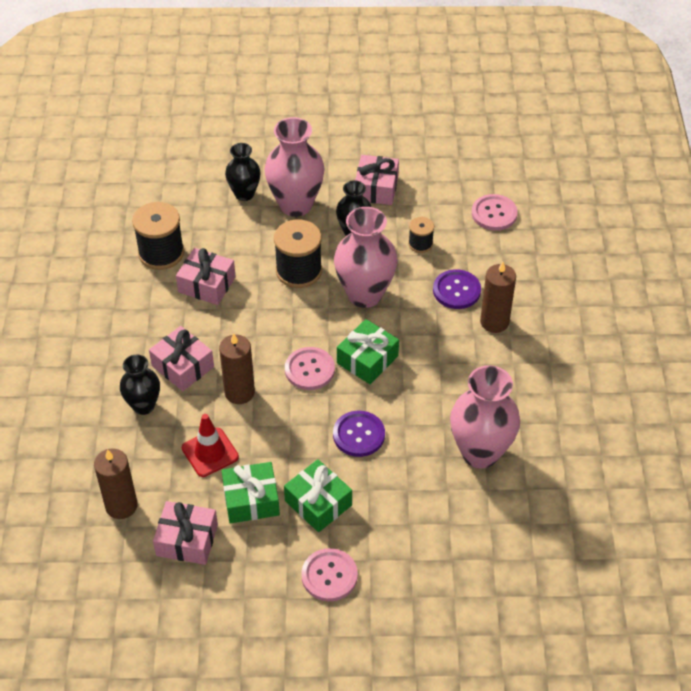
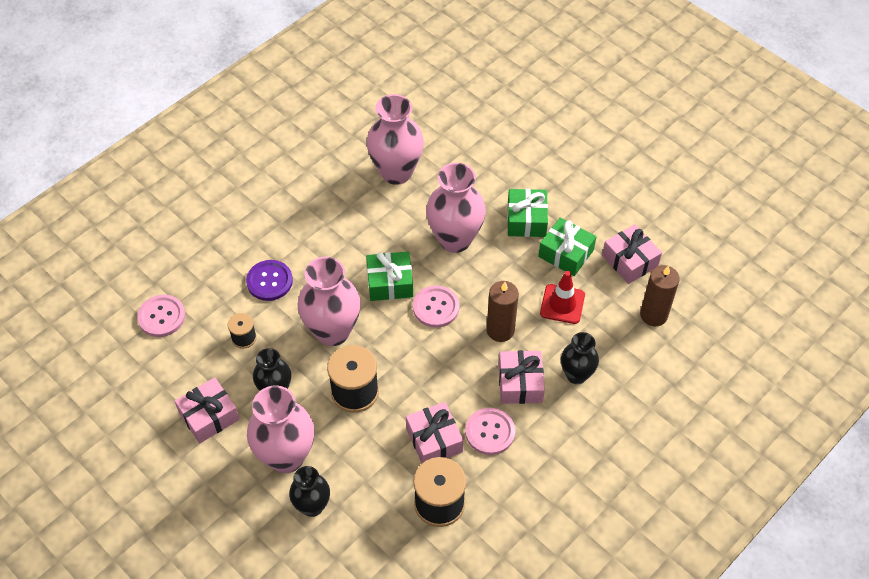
camera: 135 degrees left, 5 degrees up
(329, 576) = (563, 177): pink button -> pink button (490, 432)
(359, 435) = (455, 239): purple button -> pink vase
(494, 322) = (277, 239): brown candle -> none

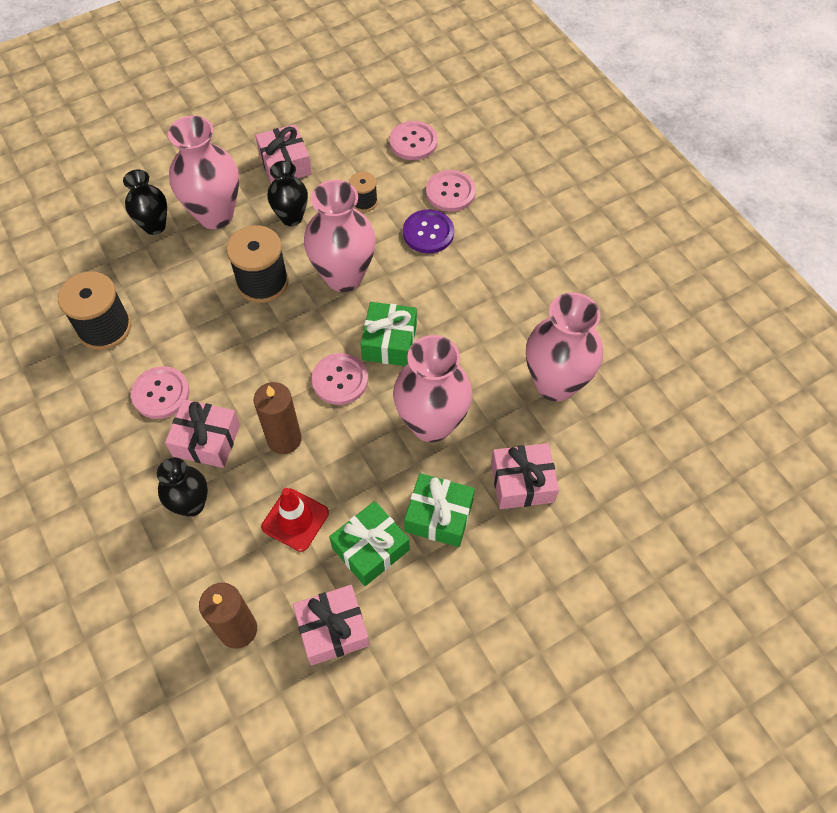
camera: 105 degrees right, 5 degrees up
(219, 275) = (450, 192): none -> pink button
(434, 440) = (176, 339): pink gift -> pink gift (522, 482)

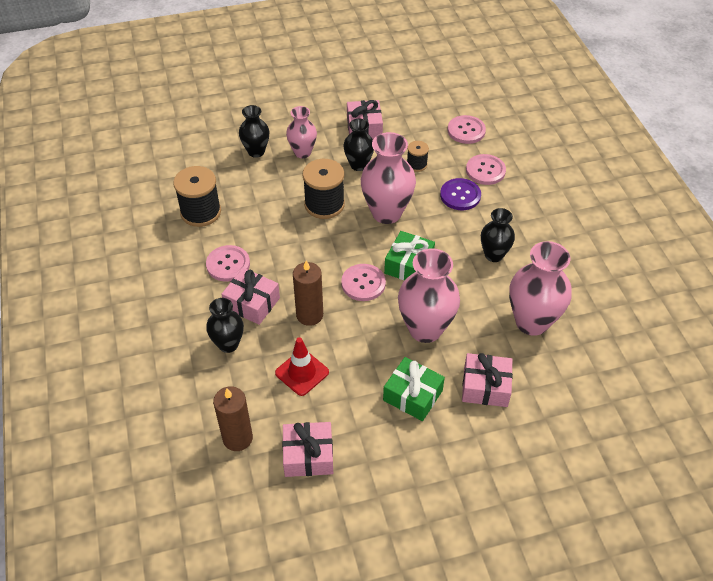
camera: 15 degrees right, 10 degrees down
(215, 215) = (302, 152): pink vase -> pink vase, size x0.60
(370, 549) = (353, 406): green gift -> none
(489, 304) = (494, 255): none -> black vase

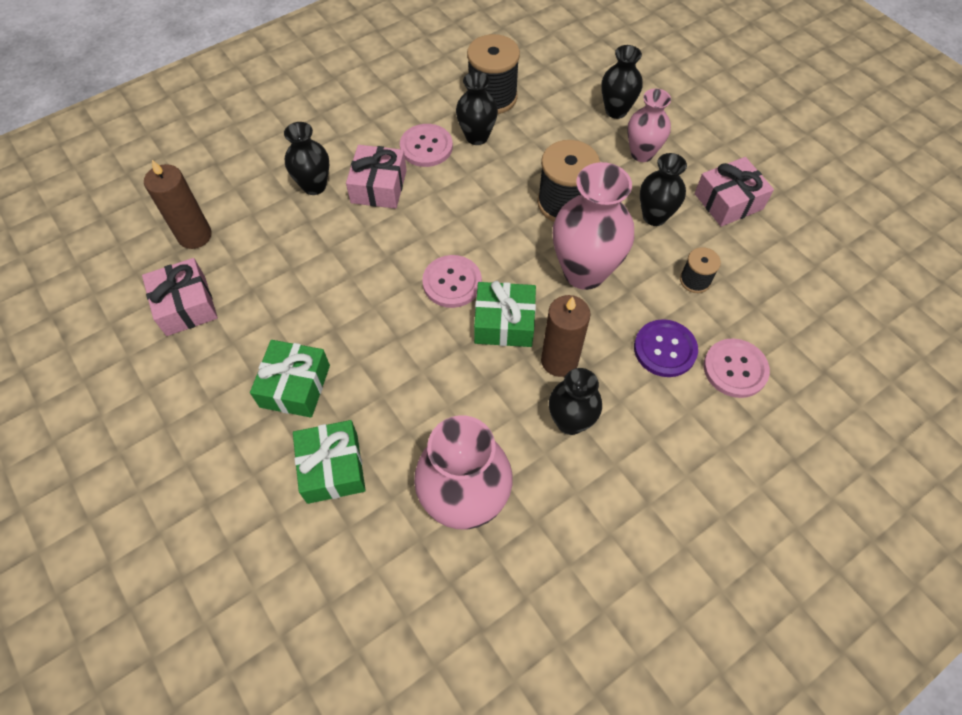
camera: 70 degrees right, 10 degrees up
(235, 232) = (477, 137): none -> black vase
(302, 372) = (296, 264): red traffic cone -> none
(309, 315) = (381, 244): brown candle -> brown candle (559, 361)
(425, 329) = (404, 371): pink vase -> none
(466, 131) = (804, 322): pink button -> none
(485, 387) = (332, 468): pink gift -> green gift

